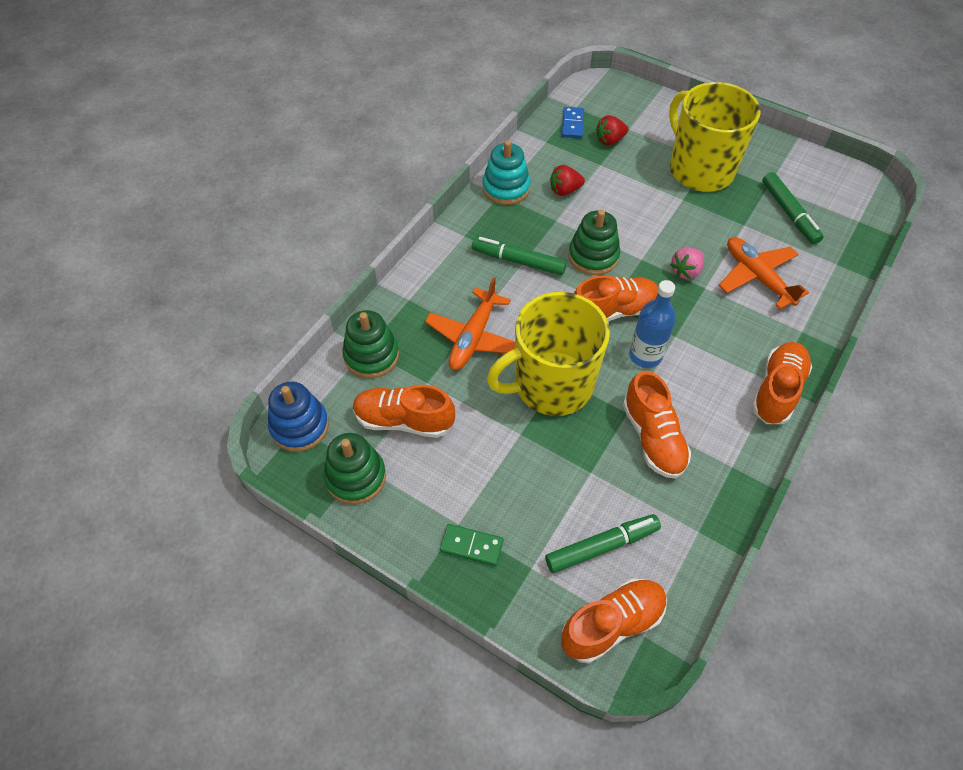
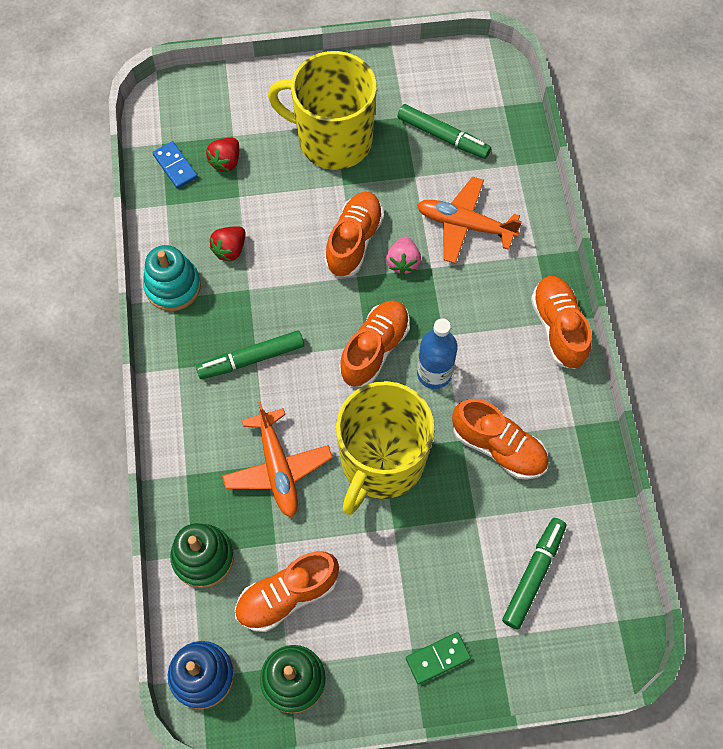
camera: 40 degrees left, 10 degrees up
(593, 256) = (313, 304): green stacking toy -> none
(612, 624) = (589, 631): orange shoe -> orange shoe (354, 241)

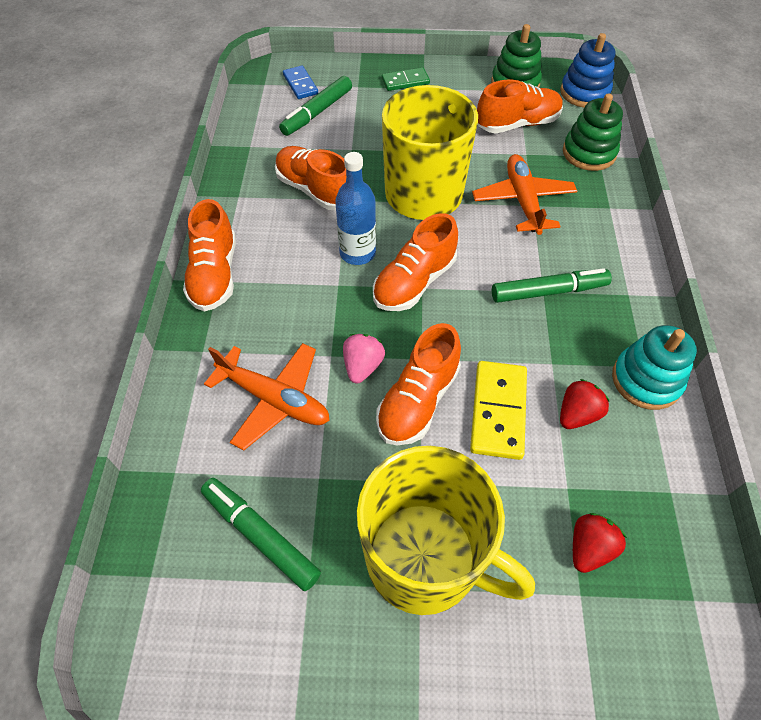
camera: 170 degrees left, 10 degrees down
(175, 166) = (666, 553): blue domino -> blue domino (300, 84)
(291, 243) = (498, 411): none -> yellow domino

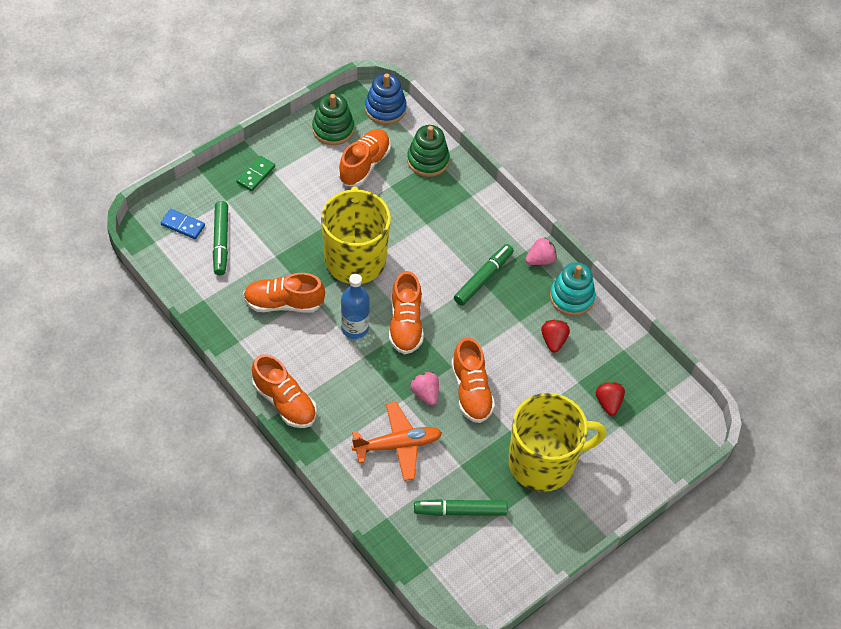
camera: 45 degrees left, 0 degrees up
(498, 411) = (515, 367): yellow domino -> none
(523, 201) = (418, 224): orange plane -> none
(638, 314) = (540, 260): none -> pink strawberry

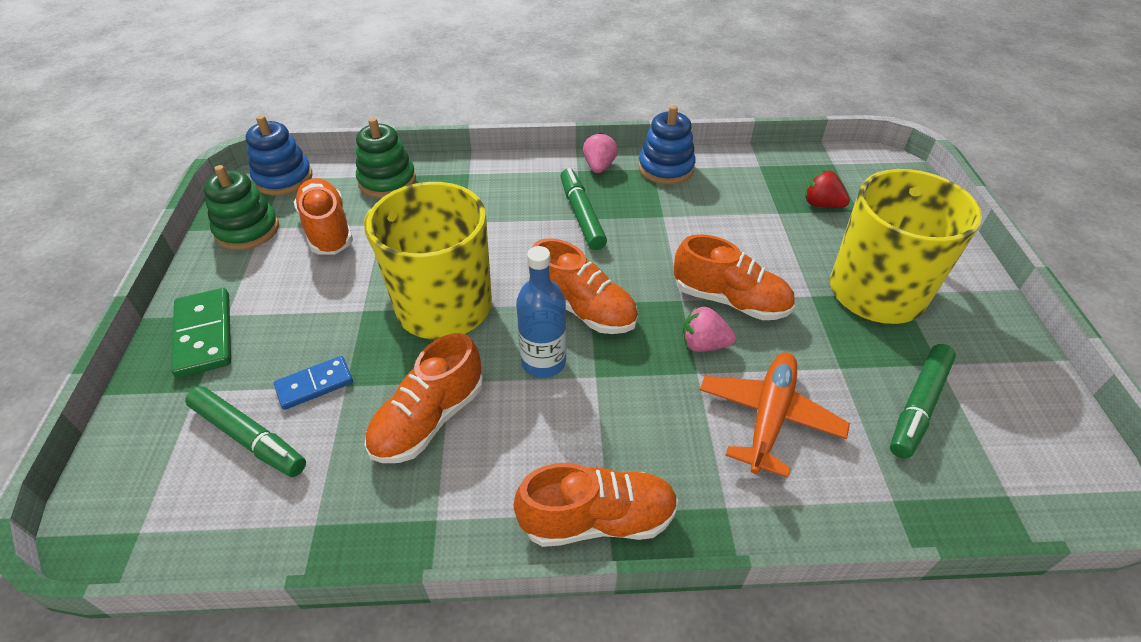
camera: 50 degrees left, 10 degrees down
(183, 225) = (162, 471): blue domino -> blue domino (314, 384)
(256, 175) = (204, 335): green domino -> green domino, size x1.55
(553, 341) = (710, 204): red strawberry -> none
(571, 297) = (666, 168): turquoise stacking toy -> blue stacking toy

